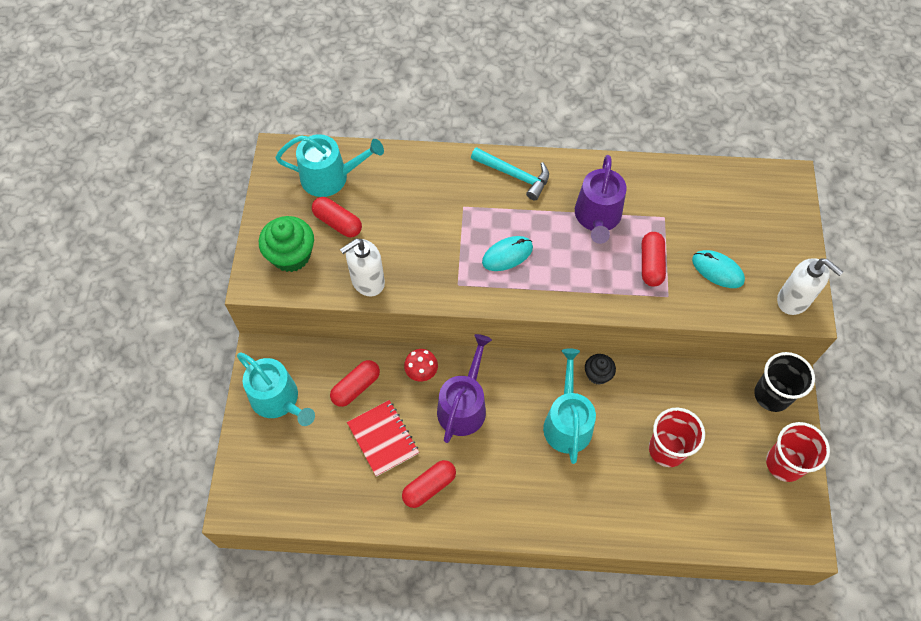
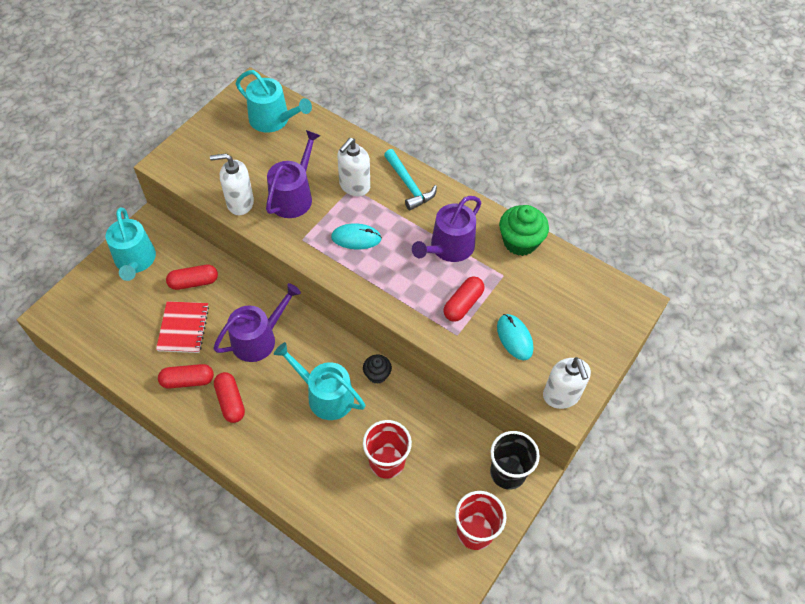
camera: 30 degrees right, 5 degrees down
(291, 255) = (203, 158): green cupcake -> green cupcake (520, 242)
(338, 223) = (252, 153): red capsule -> red capsule (230, 401)
(415, 245) = (293, 196): none -> purple watering can
(421, 373) = (247, 299): red mushroom -> none
(464, 203) = (354, 186): none -> white soap dispenser
(567, 422) = (325, 395): turquoise watering can -> turquoise watering can turned 90 degrees counterclockwise

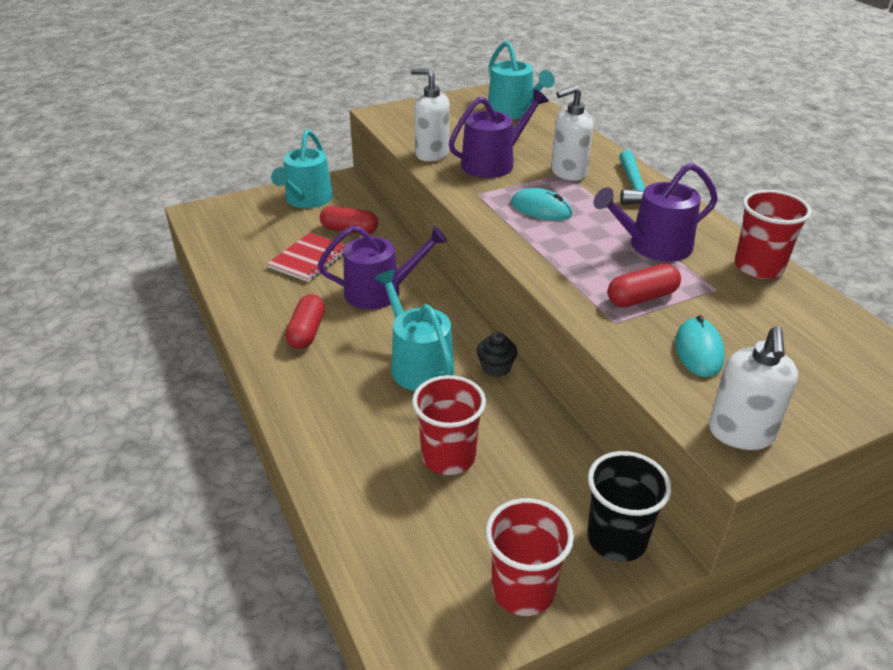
camera: 30 degrees right, 20 degrees down
(188, 381) = (277, 300): red capsule -> none
(520, 242) = (758, 267): green cupcake -> red cup

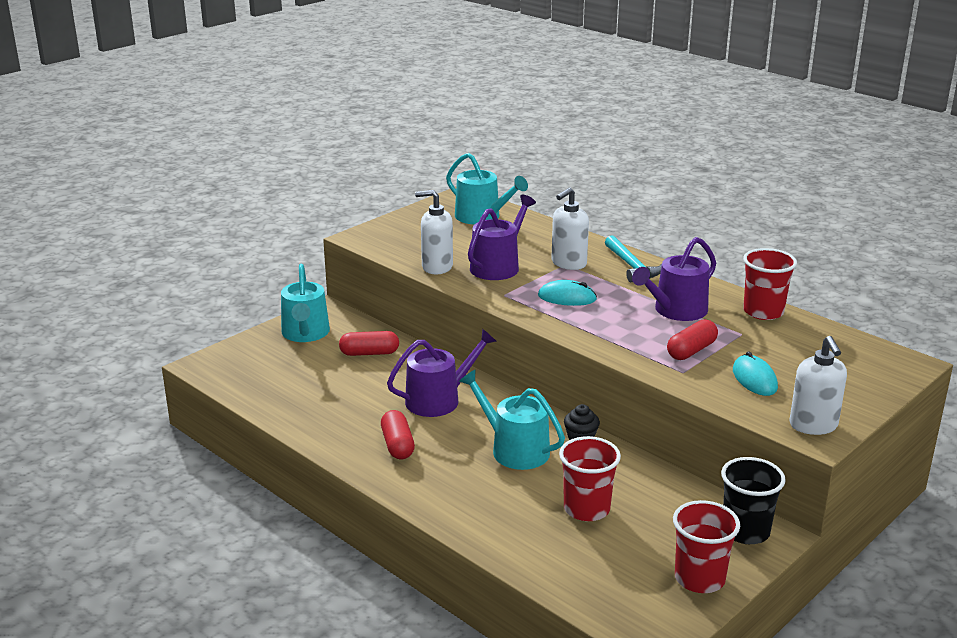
camera: 20 degrees left, 10 degrees down
(309, 259) = (351, 385): red notebook -> none

